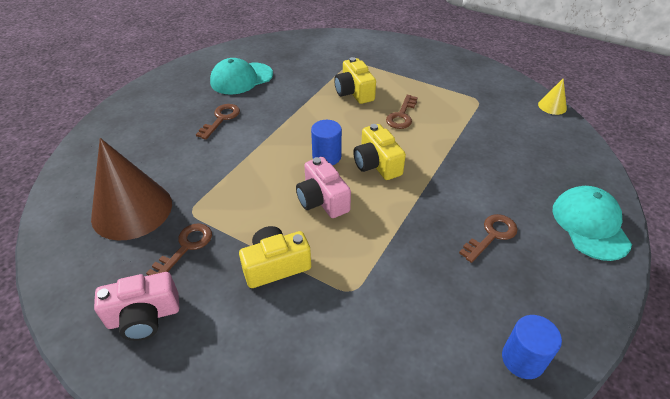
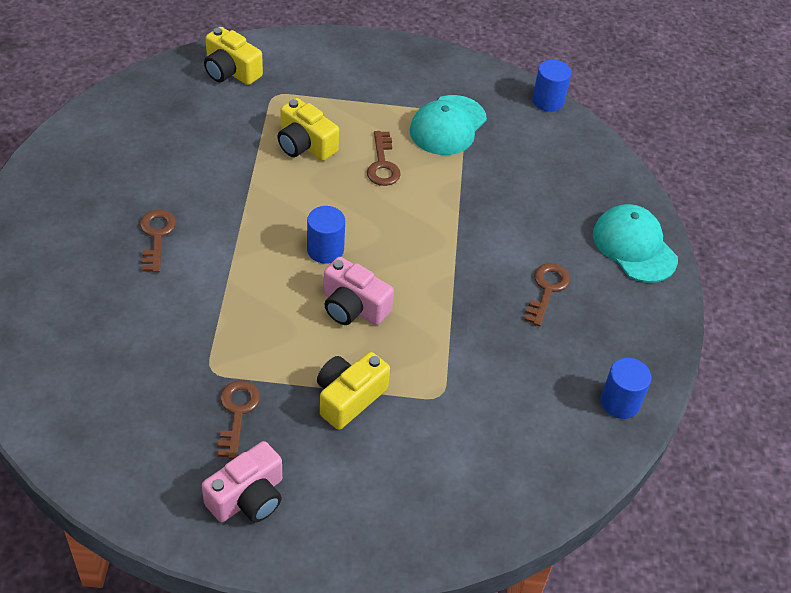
camera: 30 degrees left, 5 degrees up
(132, 210) = (138, 393): brown cone -> none
(241, 78) = (138, 164): turquoise cap -> turquoise cap (448, 126)
(377, 164) = (388, 242): yellow camera -> yellow camera (231, 71)
(552, 106) = (548, 101): yellow cone -> blue cylinder

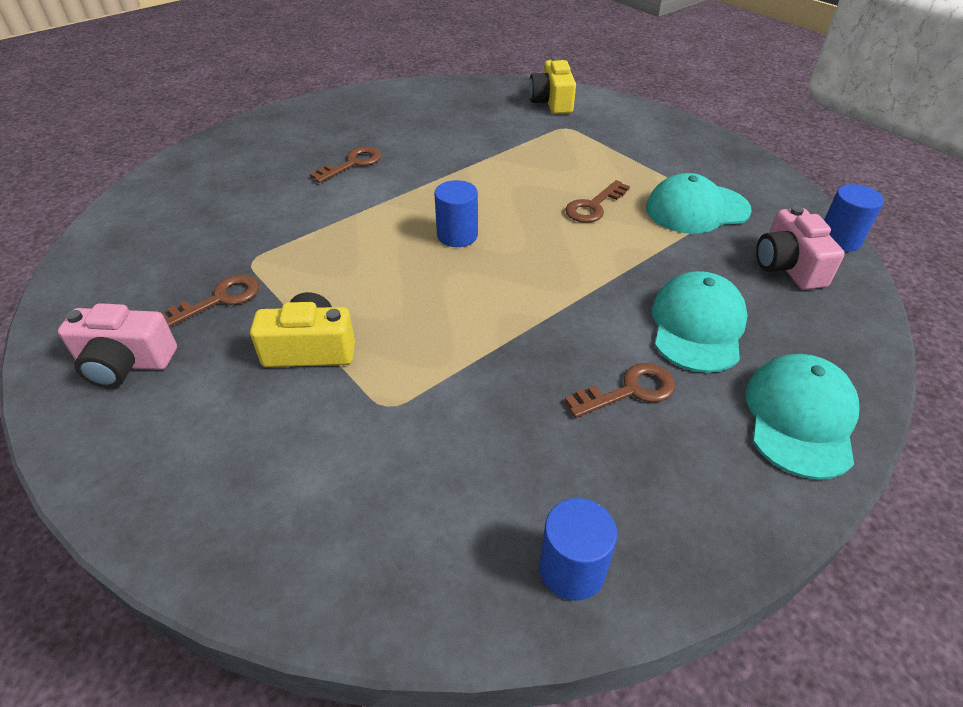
camera: 50 degrees right, 5 degrees down
(305, 145) = (544, 164): yellow camera -> none
(353, 307) = (418, 286): pink camera -> pink camera (788, 266)
(537, 221) = (697, 326): none -> turquoise cap

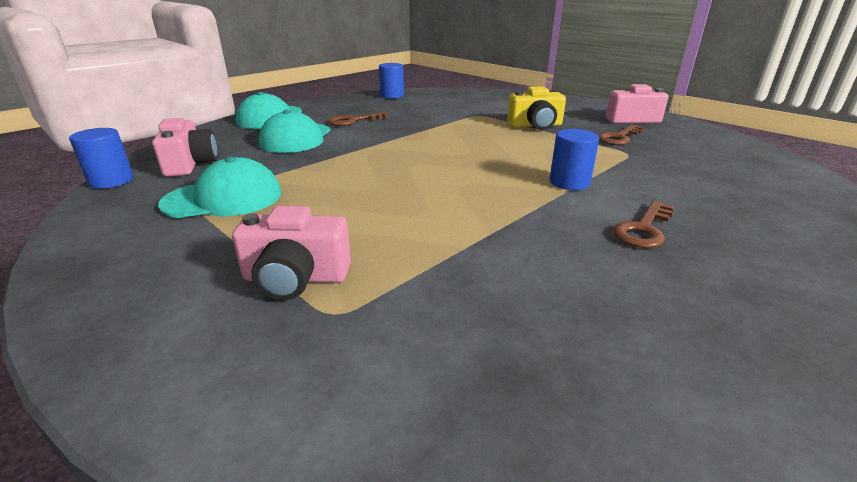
camera: 175 degrees right, 15 degrees down
(457, 235) = (472, 171): blue cylinder -> blue cylinder (569, 182)
(552, 102) = (345, 398): yellow camera -> none
(593, 206) = (336, 197): brown key -> none
(594, 143) = (296, 278): none -> pink camera

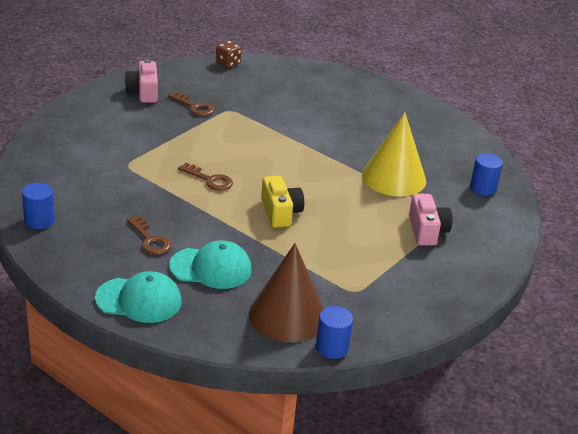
camera: 100 degrees left, 5 degrees up
(190, 164) = (287, 315): pink camera -> brown cone
(223, 198) = (348, 278): turquoise cap -> none
(482, 262) = (394, 177): none -> yellow cone
(535, 125) = (163, 138): yellow camera -> yellow camera (280, 212)
(569, 182) = (289, 140): blue cylinder -> blue cylinder (483, 188)
(644, 229) = (346, 128): brown key -> brown key (210, 180)
(768, 156) = (228, 63): none -> brown dice

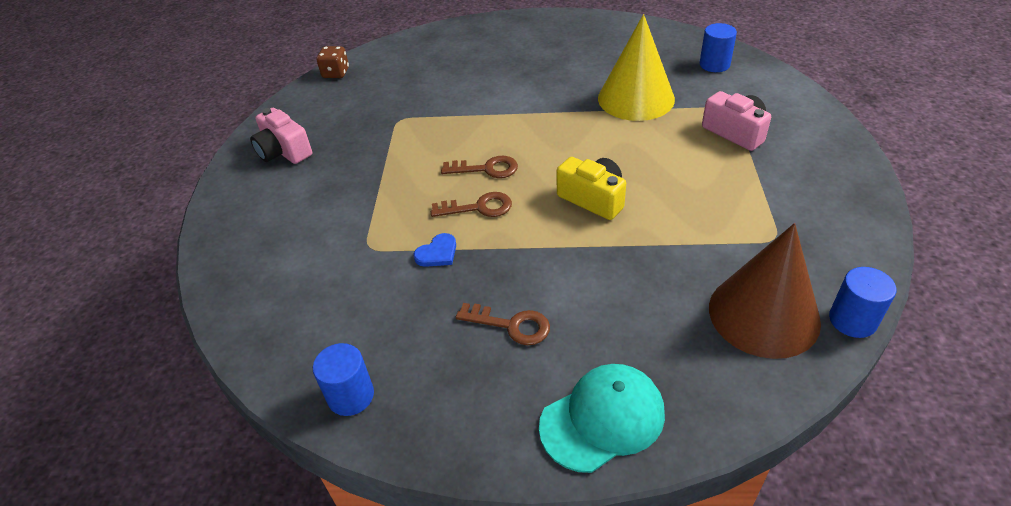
camera: 30 degrees left, 10 degrees up
(158, 188) = (437, 253): none -> blue heart
(194, 107) = (359, 136): brown key -> brown key (486, 169)
(211, 268) = (618, 313): turquoise cap -> none

